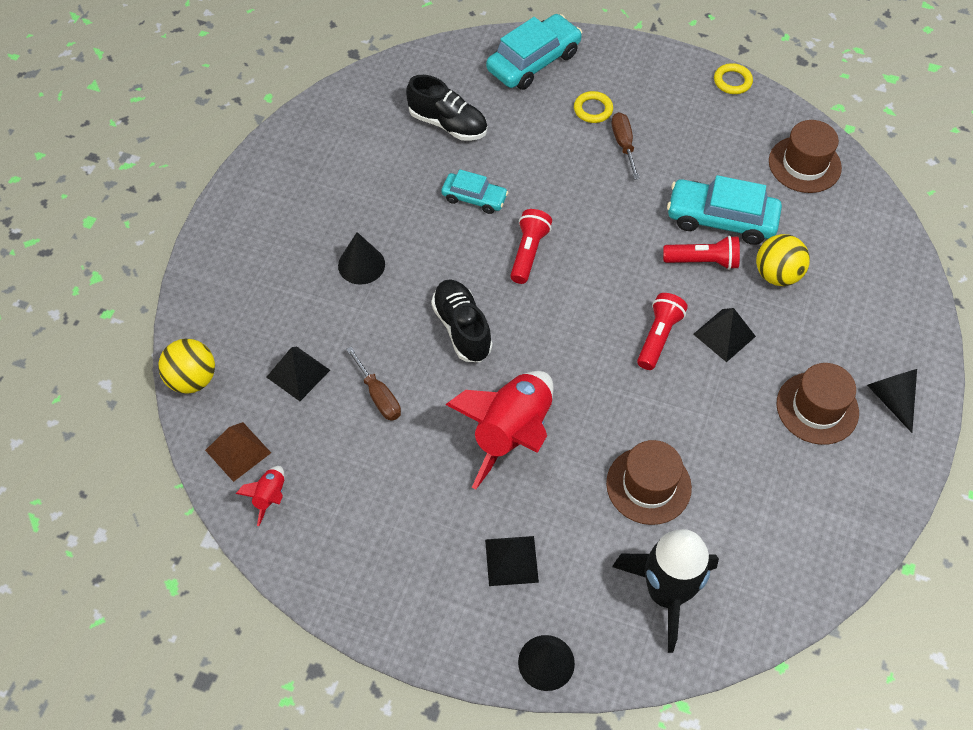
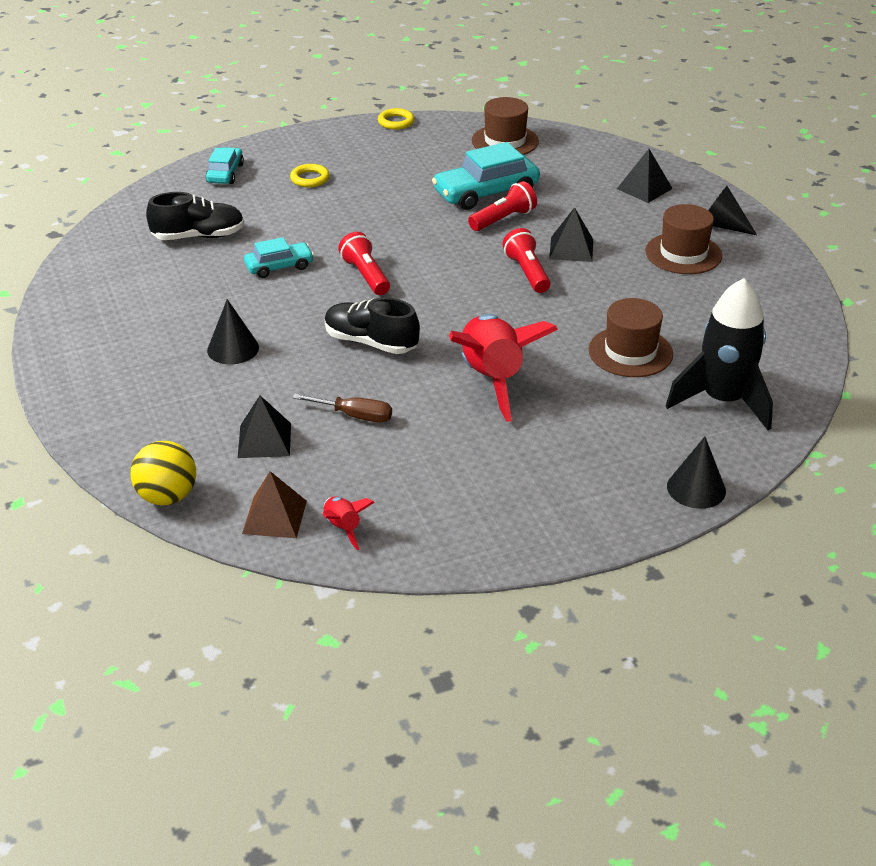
camera: 40 degrees left, 20 degrees down
(511, 560) = (592, 448): black pyramid -> black pyramid (644, 188)
(533, 61) = (225, 173): turquoise car -> turquoise car, size x0.59
(623, 144) = (360, 187): brown screwdriver -> none
(777, 274) = (563, 202): yellow ball -> none

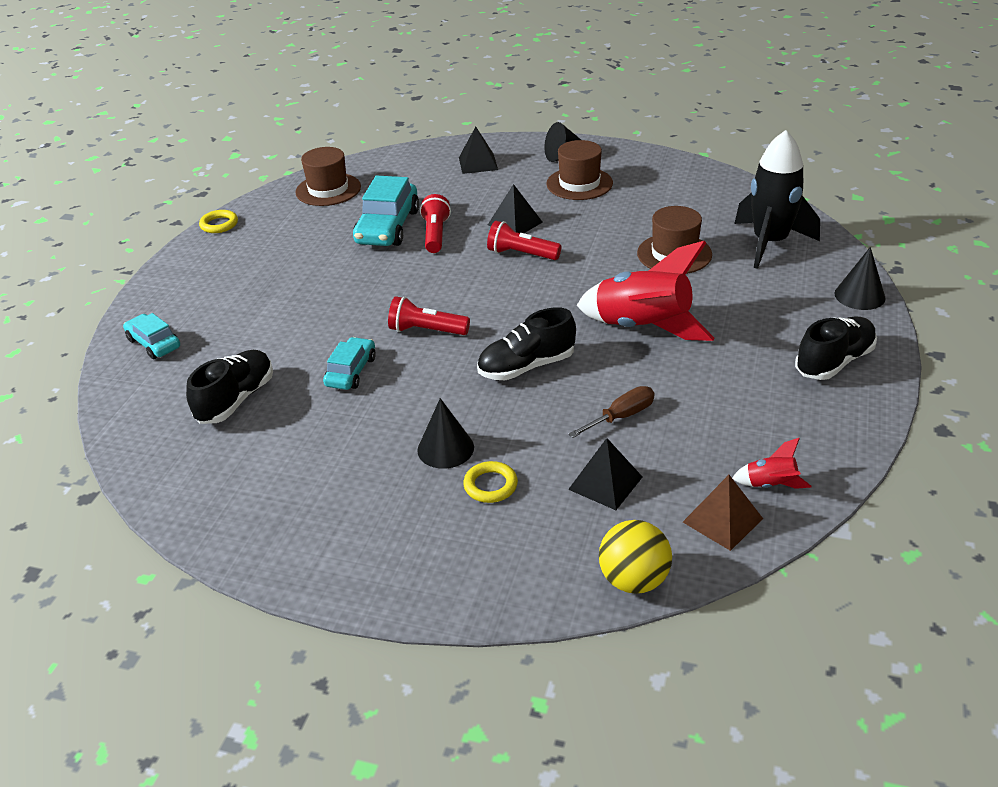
camera: 50 degrees left, 0 degrees up
(310, 179) = (237, 301): yellow ring -> yellow ring (490, 485)
(561, 507) = (834, 362): none -> black shoe

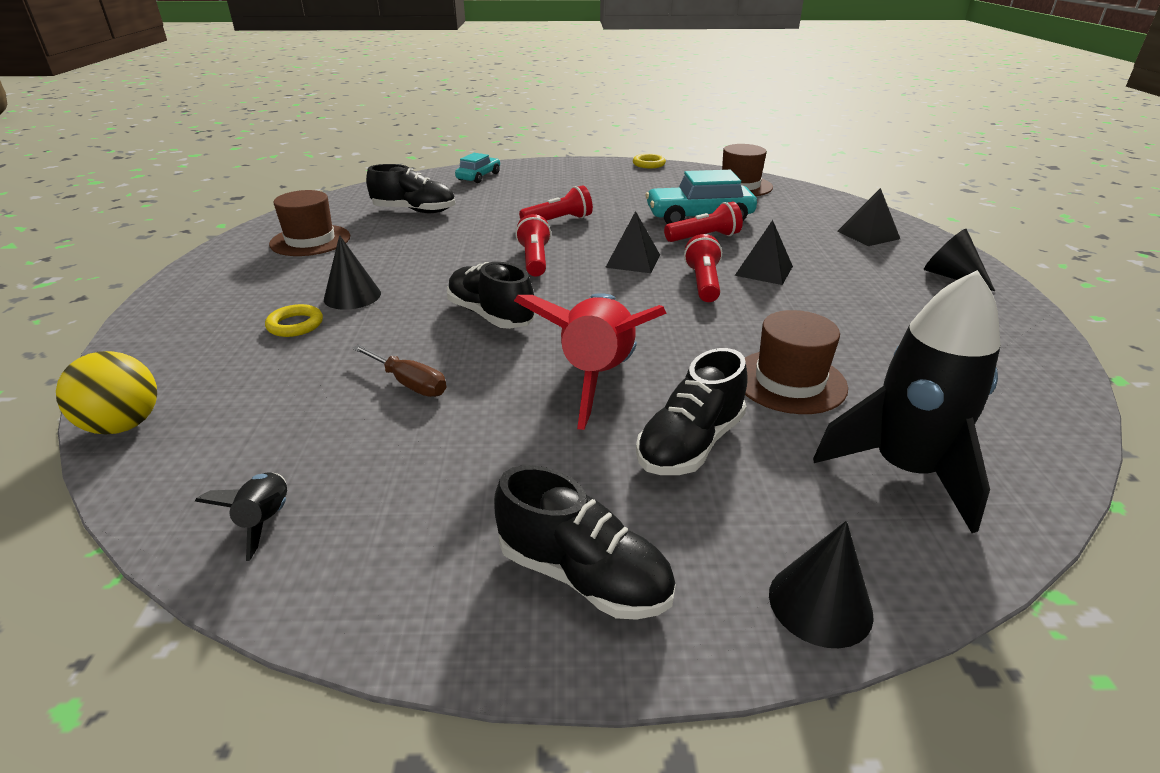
camera: 70 degrees right, 5 degrees down
(340, 305) = (558, 221): none -> red flashlight
(351, 371) = (461, 241): turquoise car -> none
(579, 184) = (895, 294): brown hat -> brown hat (310, 240)
(605, 483) = (290, 387): black pyramid -> black pyramid (633, 261)
(722, 520) = (204, 481): brown pyramid -> none
(730, 305) = (690, 444): none -> black shoe
(770, 485) = (266, 520): red rocket -> black rocket

